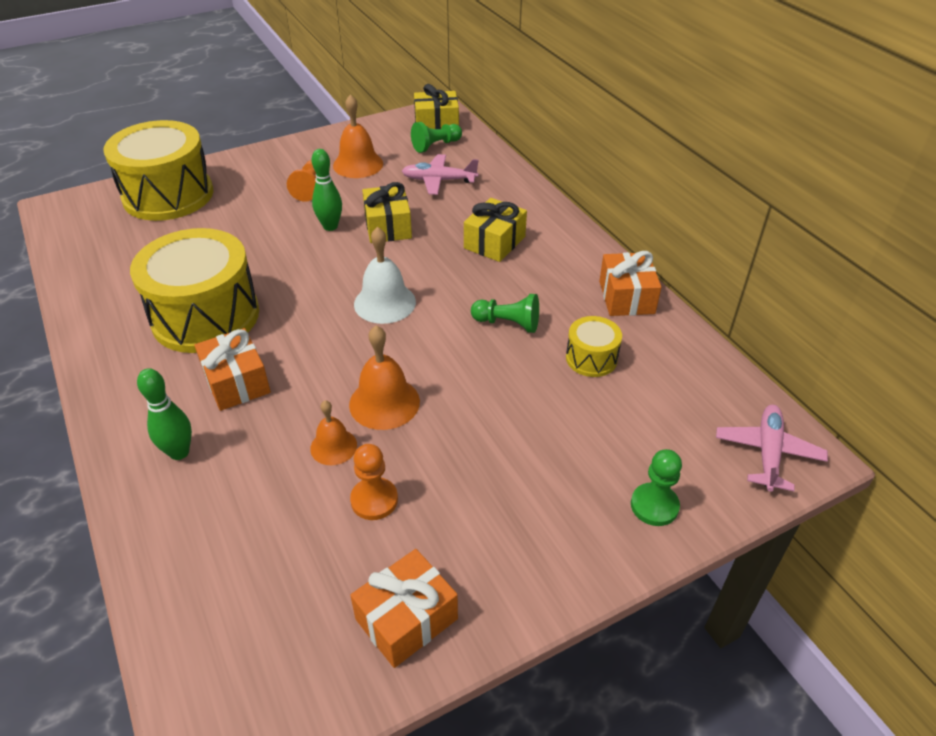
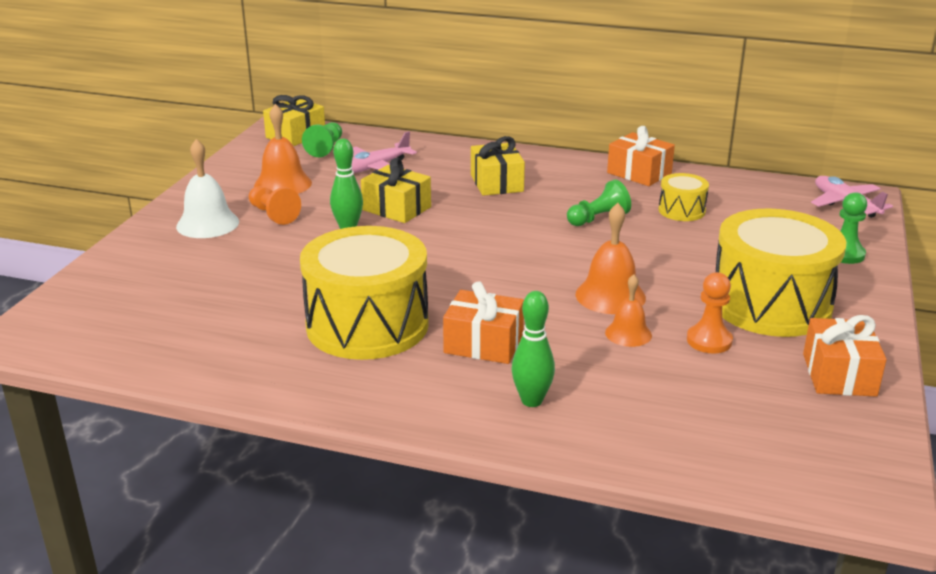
camera: 45 degrees left, 15 degrees down
(168, 195) = (135, 275): yellow drum -> yellow drum (770, 304)
(385, 303) = (492, 249): white bell -> white bell (207, 224)

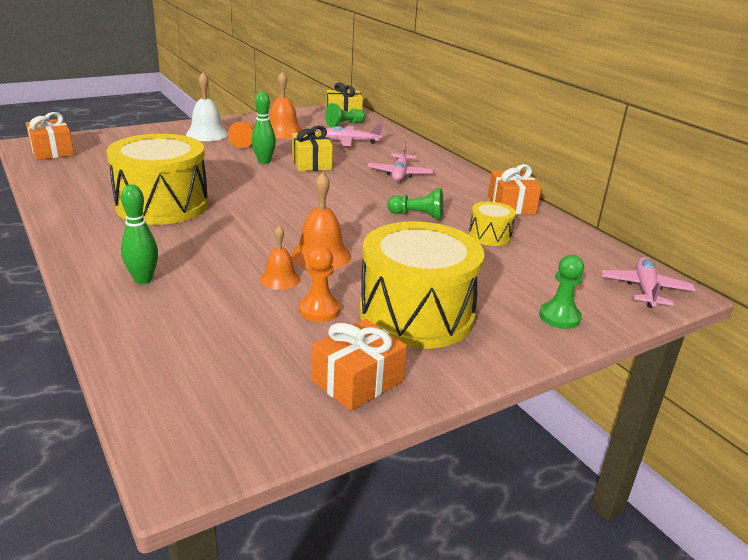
camera: 40 degrees right, 0 degrees up
(483, 344) = (191, 241): orange gift -> orange gift (52, 151)
(497, 183) = (399, 174): yellow gift -> pink plane

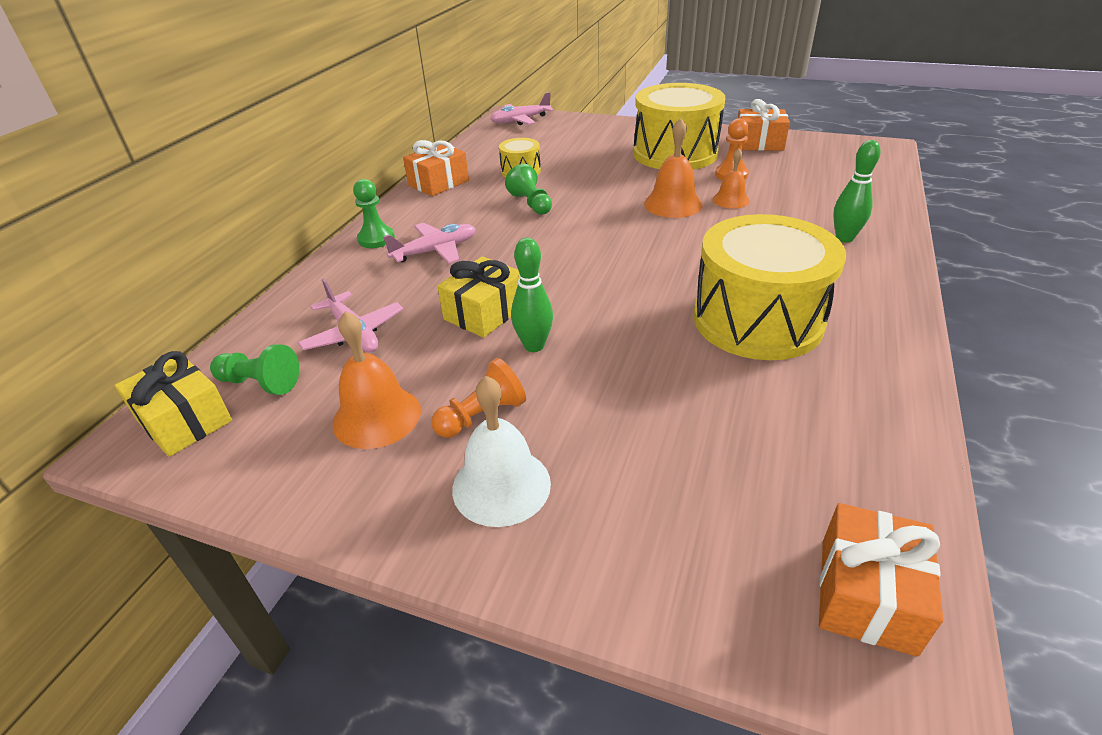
camera: 125 degrees left, 10 degrees up
(559, 317) = (599, 128): green pawn -> green pawn (376, 239)

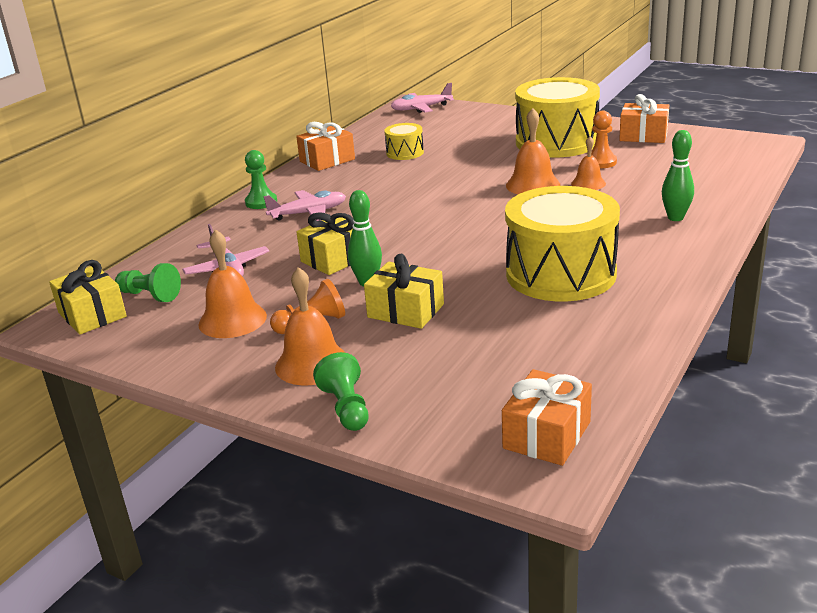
camera: 10 degrees right, 10 degrees down
(501, 485) = (312, 364): white bell -> orange bell
(531, 204) = (404, 180): green pawn -> green pawn (346, 408)
(595, 387) = (406, 311): none -> yellow gift

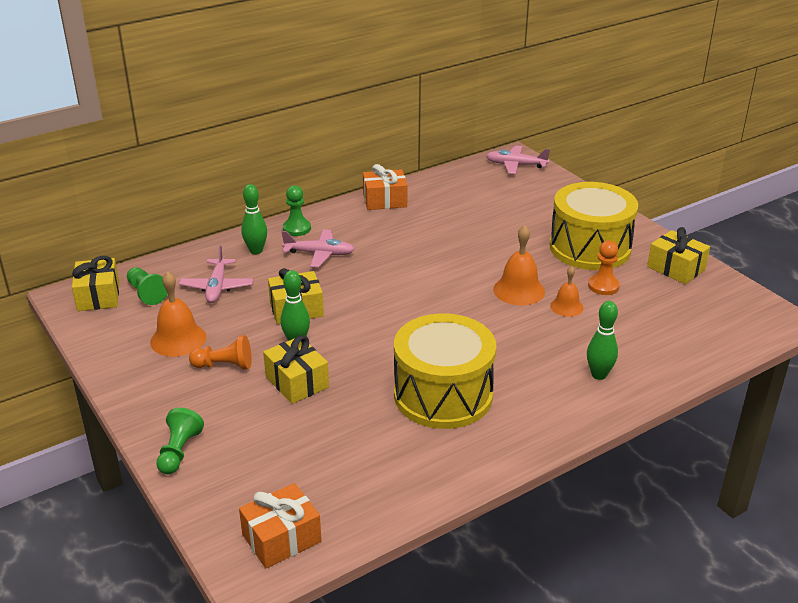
camera: 25 degrees right, 5 degrees up
(237, 229) = (256, 251): none -> green bowling pin
(312, 364) = (192, 402): orange bell -> none
(405, 153) = (452, 214): yellow drum -> none
(643, 136) = (676, 268): orange gift -> yellow gift

